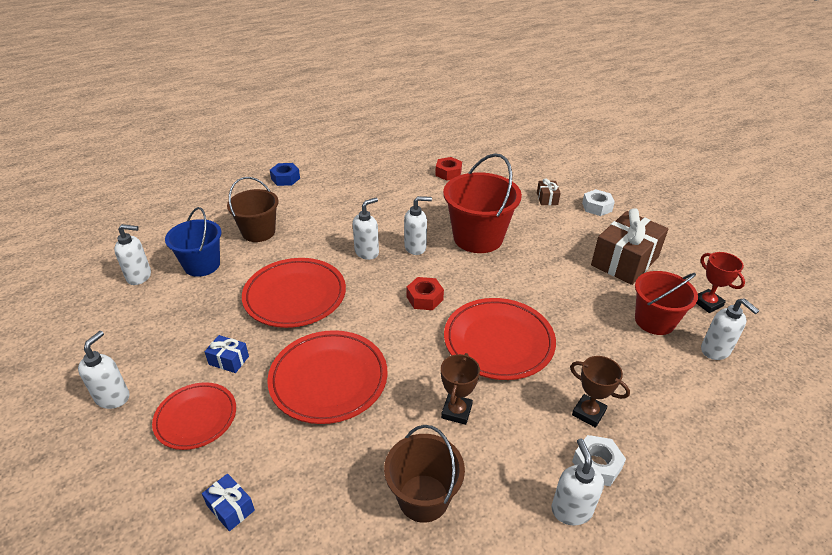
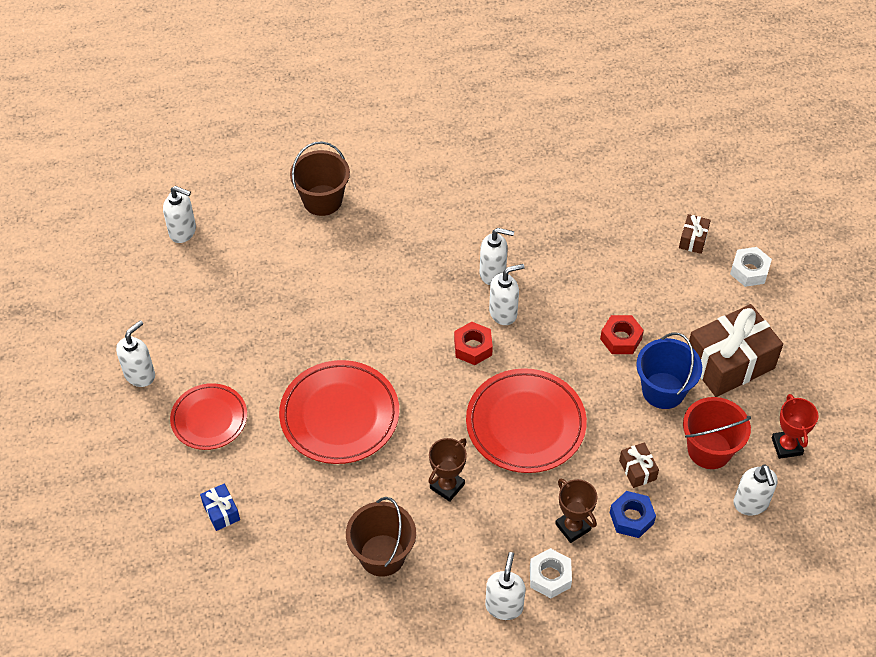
camera: 20 degrees right, 15 degrees up
(202, 265) = (250, 233): blue bucket -> blue bucket (663, 390)
(229, 360) = (251, 365): blue gift -> none
(285, 178) = (378, 117): blue nut -> blue nut (631, 518)
(295, 296) = (337, 304): red plate -> none
(367, 252) = (434, 265): white soap dispenser -> white soap dispenser (503, 313)
(448, 173) = (587, 160): red nut -> red nut (621, 339)
(478, 238) = (572, 279): red bucket -> none
(611, 351) = (637, 470): none -> brown gift

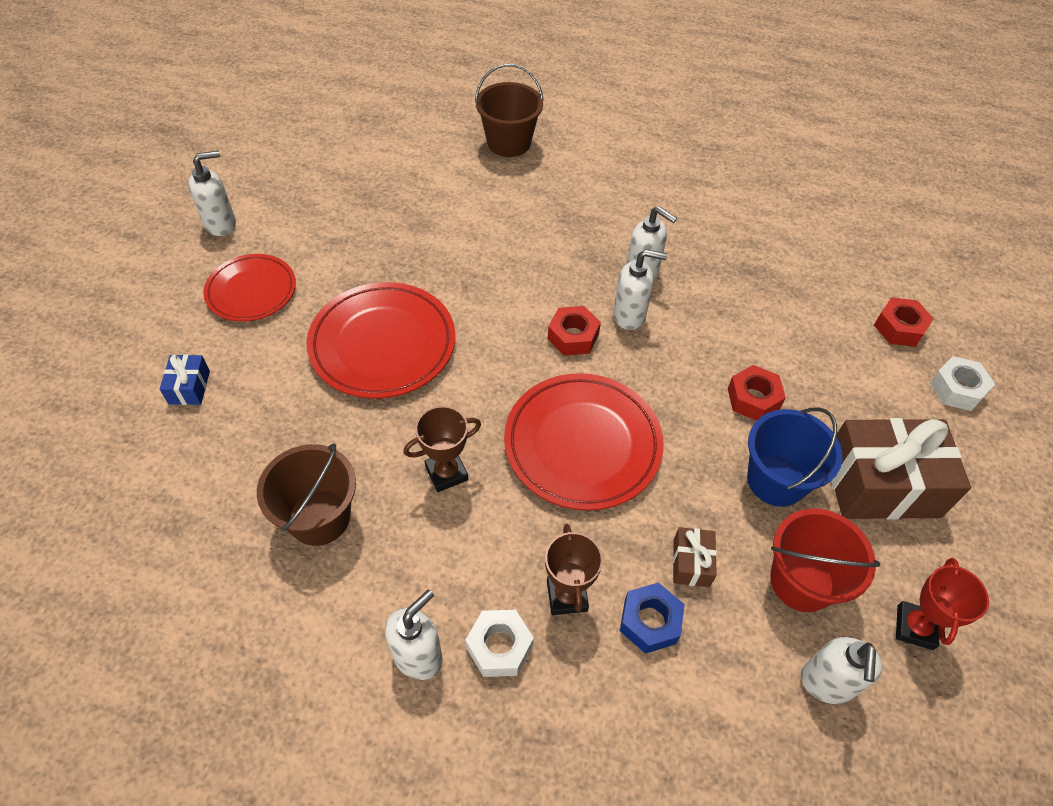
camera: 25 degrees right, 0 degrees up
(183, 232) = (359, 121): white soap dispenser -> none
(693, 239) = (899, 328): brown gift -> red nut

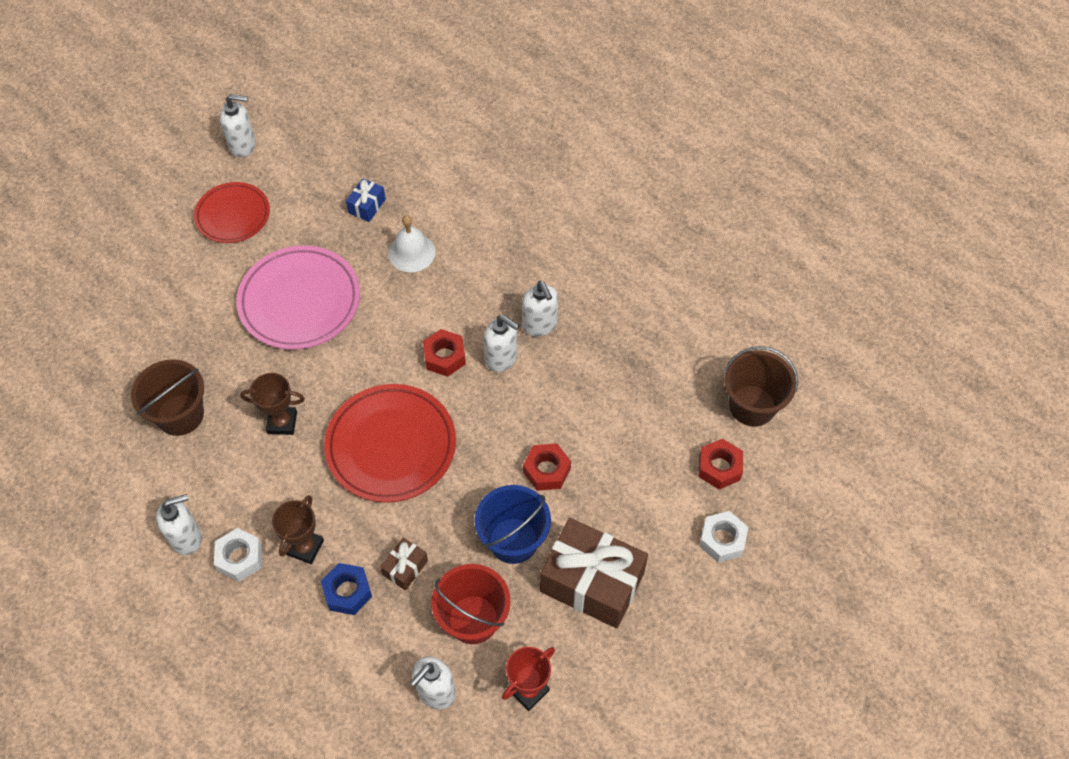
camera: 30 degrees right, 5 degrees up
(189, 387) = (150, 277): blue gift -> blue gift (367, 206)
(382, 344) = (300, 301): red plate -> pink plate
(469, 256) = (411, 252): none -> white bell
(509, 143) = (516, 155): brown bucket -> brown bucket (752, 405)

